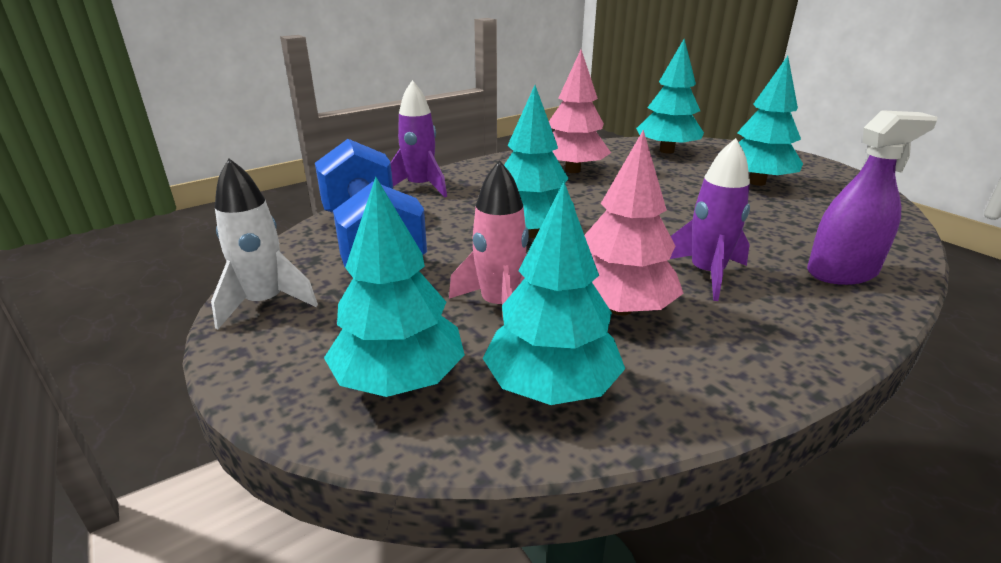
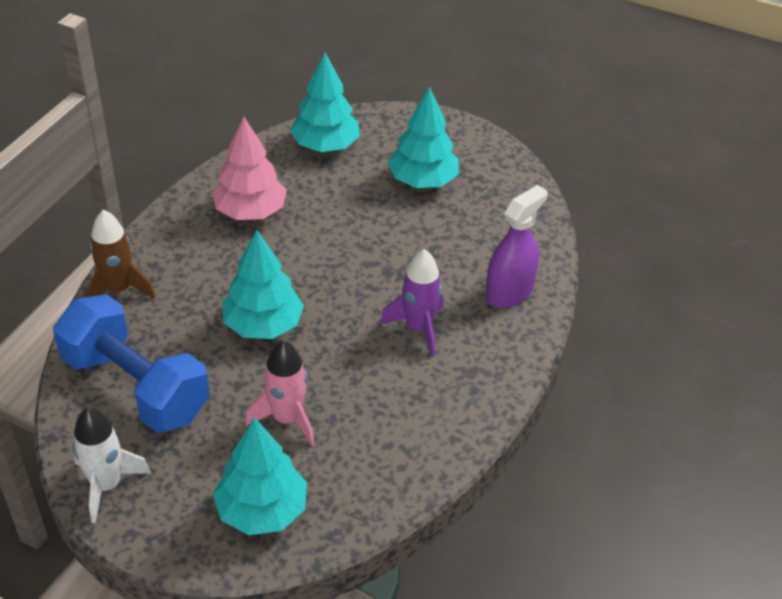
camera: 30 degrees left, 15 degrees up
(420, 187) = (118, 290): purple rocket -> brown rocket
(551, 387) = (359, 476): turquoise tree -> none
(620, 308) = (372, 389): pink tree -> none

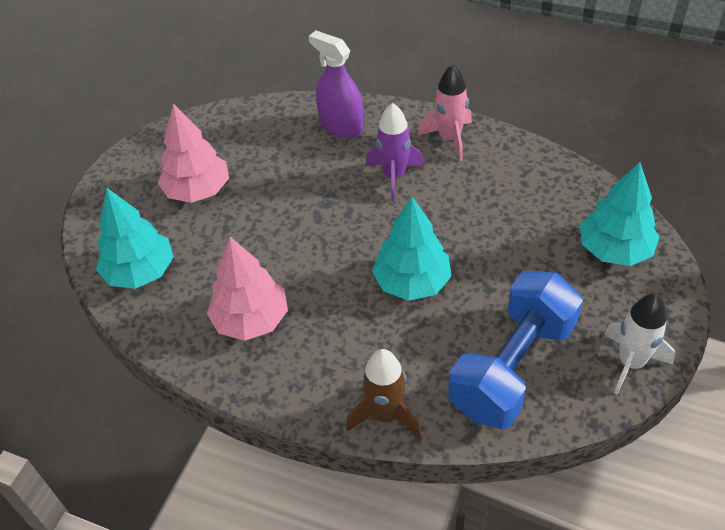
camera: 90 degrees left, 5 degrees up
(287, 419) = (517, 248): pink rocket -> pink rocket (449, 139)
(422, 181) = (197, 190): turquoise tree -> pink tree

